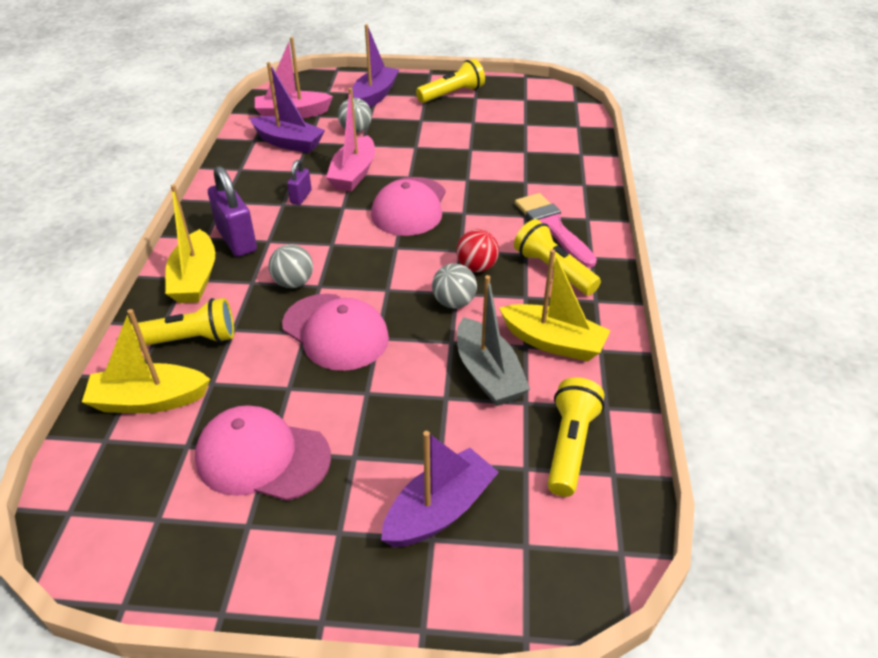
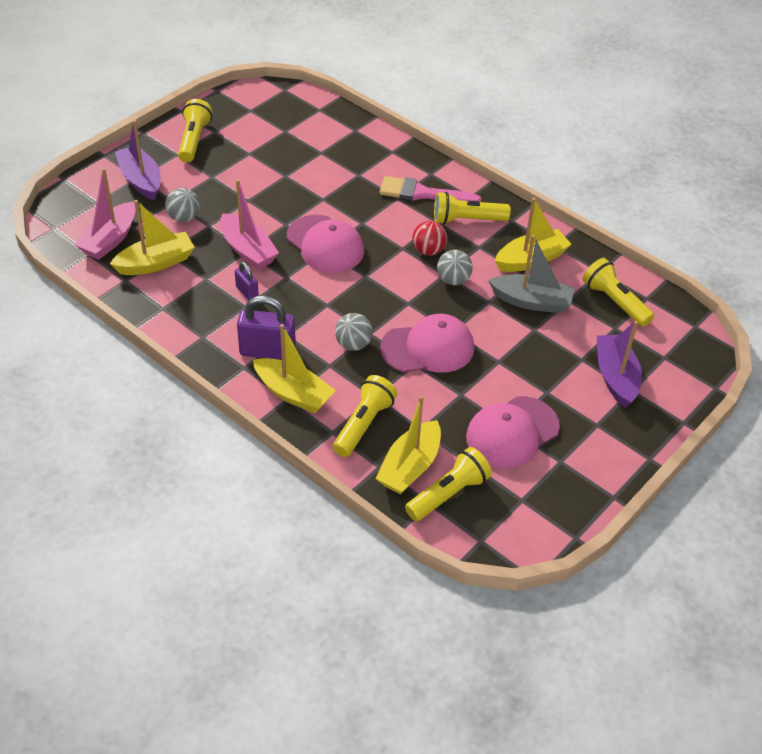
camera: 55 degrees left, 5 degrees up
(127, 449) = (448, 494): none -> yellow flashlight
(288, 143) = (156, 263): purple boat -> yellow boat

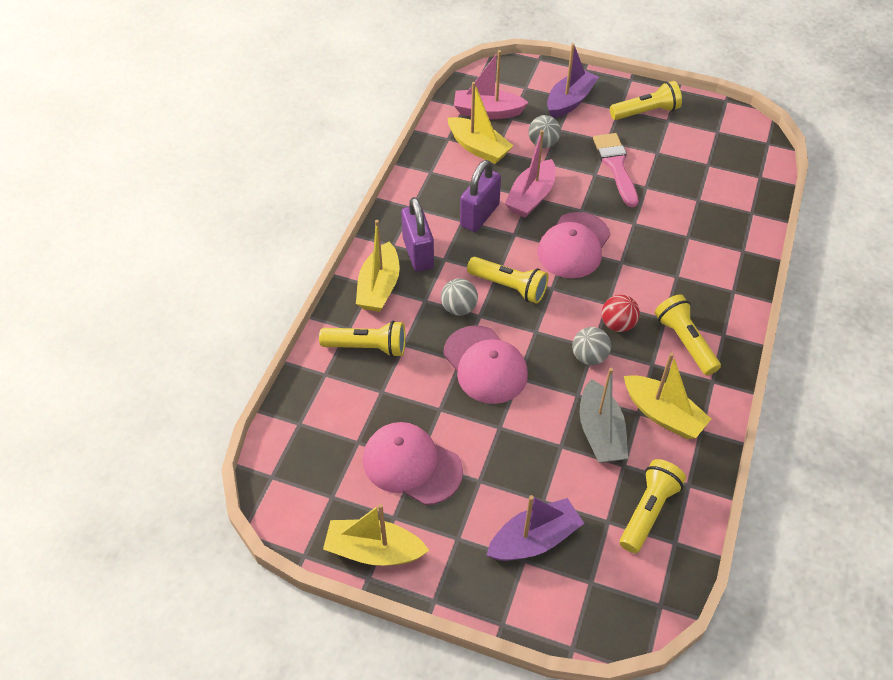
camera: 70 degrees right, 5 degrees up
(247, 292) = (479, 215): purple padlock -> purple padlock, size x1.87
(410, 467) = (333, 396): yellow boat -> yellow boat (374, 550)
(423, 194) = (698, 294): pink brush -> pink brush (616, 166)
(448, 494) = (315, 435): yellow flashlight -> yellow flashlight (509, 287)

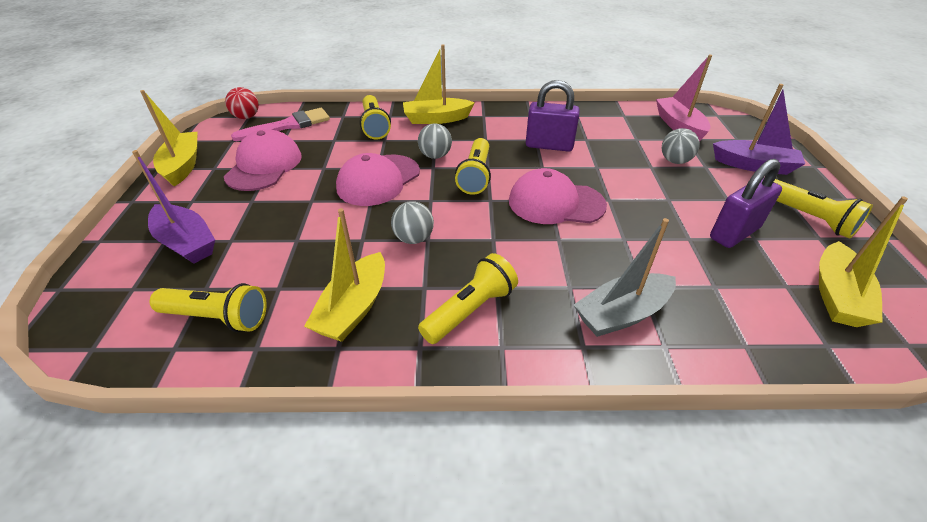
camera: 70 degrees right, 10 degrees down
(418, 253) = (483, 127): purple padlock -> purple padlock (734, 233)
(478, 148) = (629, 130): yellow boat -> yellow boat (836, 295)
(531, 197) = (597, 167): pink boat -> none
(600, 432) = (318, 263): grey boat -> grey boat (622, 314)
(616, 166) = (697, 211): pink brush -> pink brush (288, 125)
(617, 324) = (467, 251): red ball -> red ball (246, 117)

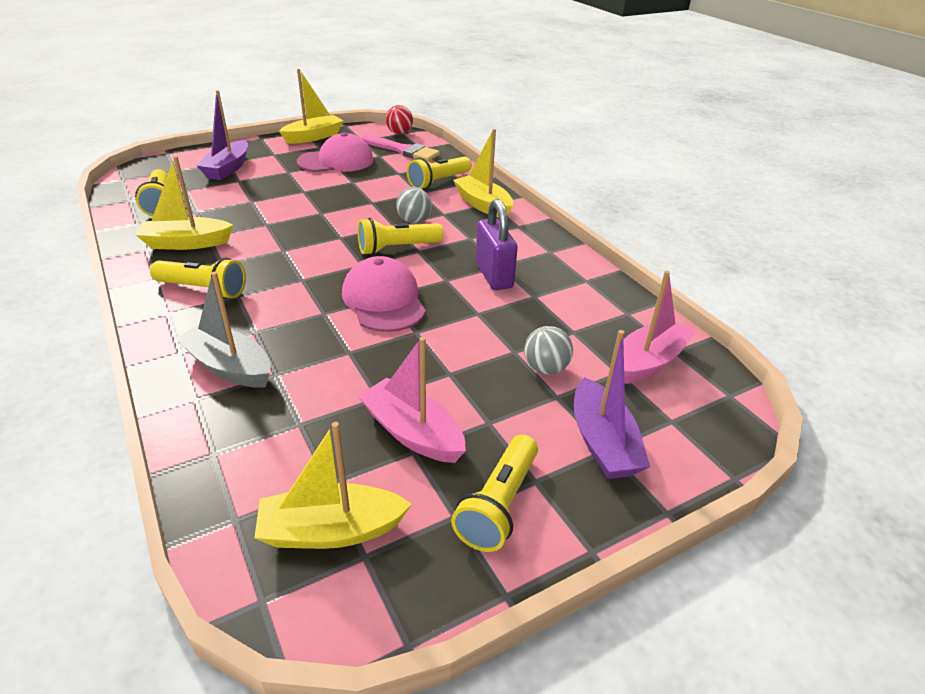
camera: 60 degrees right, 5 degrees down
(378, 180) = (352, 207): pink cap -> none
(414, 238) = (280, 244): grey ball -> none
(734, 233) = (412, 433): purple padlock -> pink boat

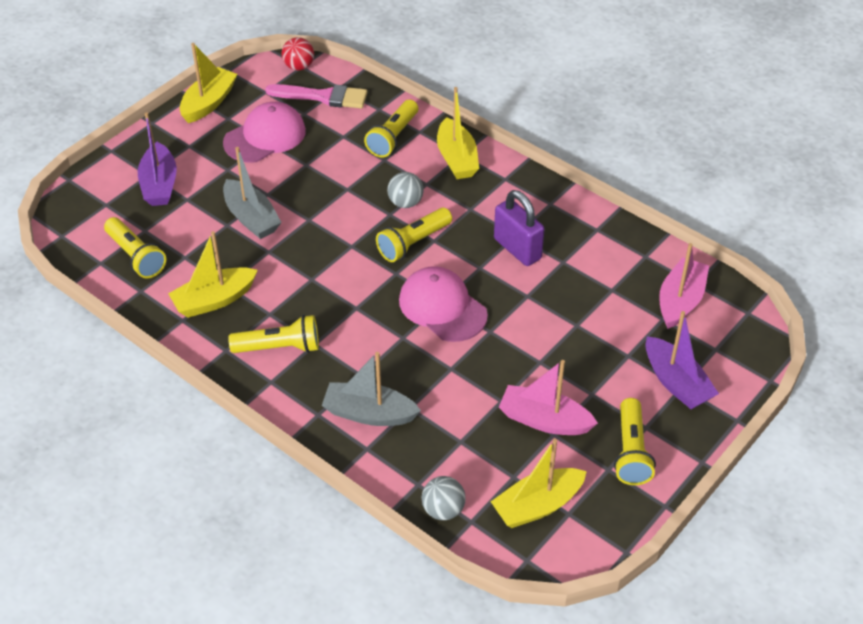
camera: 20 degrees left, 10 degrees up
(275, 201) = (251, 218): none -> grey boat
(483, 205) = (456, 158): yellow boat -> yellow boat turned 135 degrees counterclockwise
(545, 368) = (608, 333): grey ball -> grey ball (443, 510)

